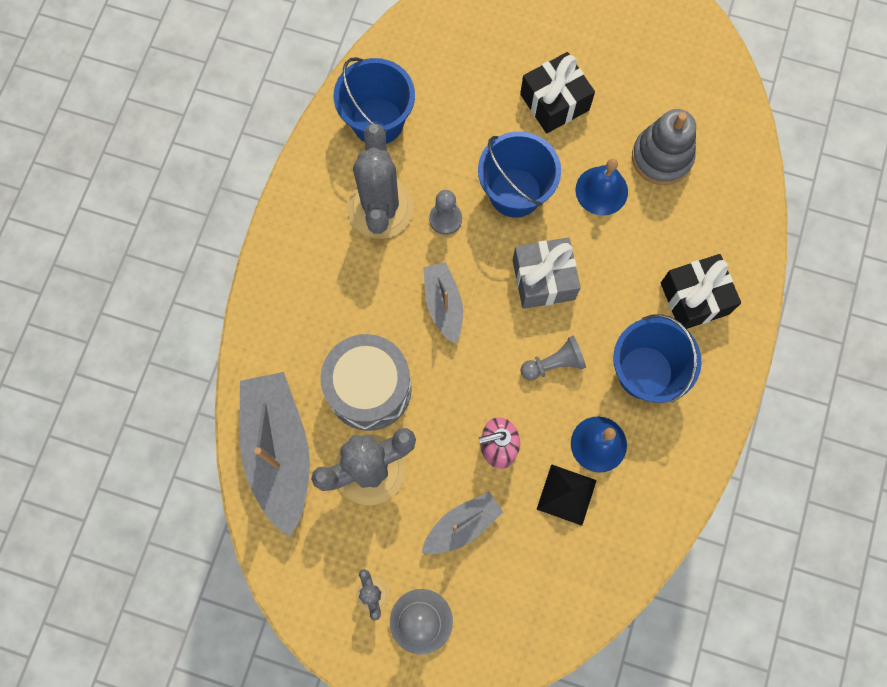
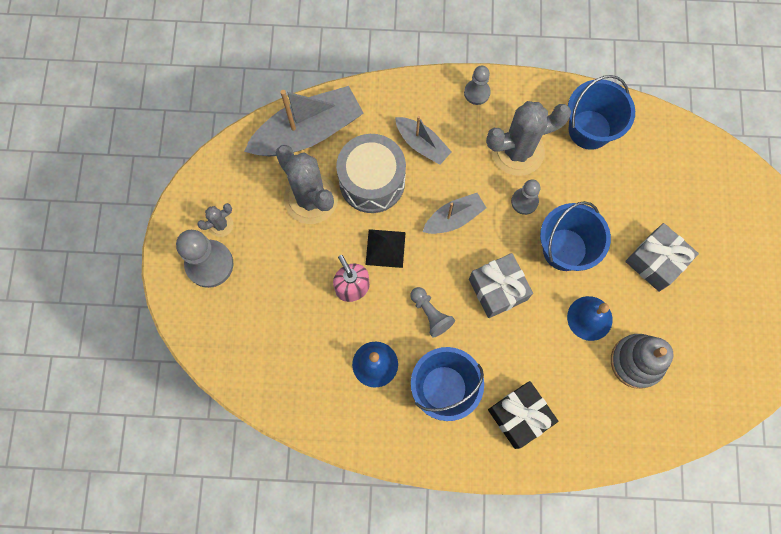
camera: 75 degrees right, 0 degrees up
(291, 233) = (477, 93): none -> grey pawn
(462, 525) = (286, 276): grey boat -> grey boat (422, 144)
(554, 102) = (655, 261): black gift -> grey gift
(566, 494) = (328, 348): black pyramid -> black pyramid (385, 248)

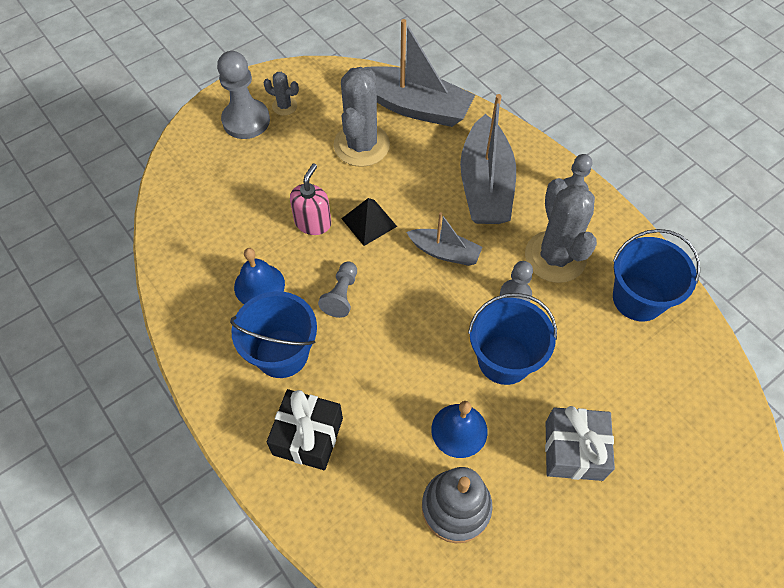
camera: 50 degrees right, 15 degrees down
(372, 181) = (417, 174): grey drum -> none
(422, 144) = (485, 185): grey boat -> grey boat, size x1.83
(497, 289) = (413, 331): grey gift -> none
(517, 151) = (555, 257): grey cactus -> grey cactus turned 45 degrees clockwise

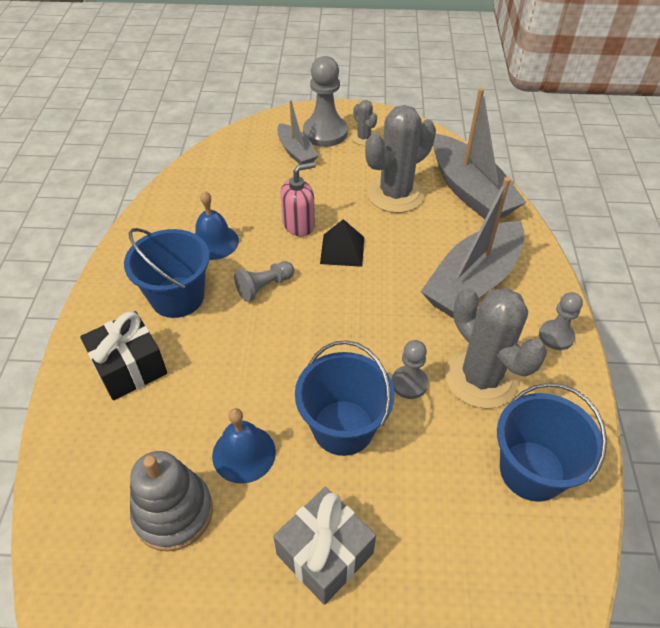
camera: 40 degrees right, 10 degrees down
(444, 252) = (381, 309): grey boat -> grey boat (296, 152)
(555, 257) = (481, 378): grey cactus -> grey cactus turned 60 degrees counterclockwise

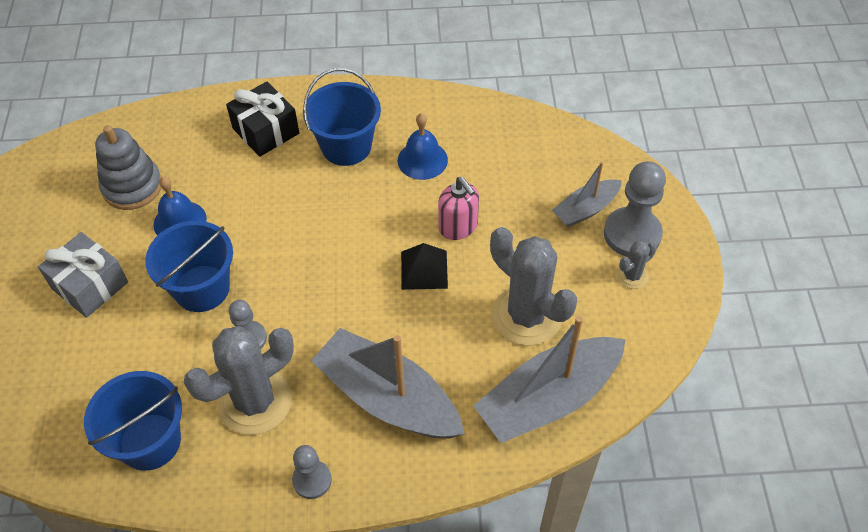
camera: 85 degrees right, 5 degrees up
(264, 287) = (364, 209): grey pawn -> none

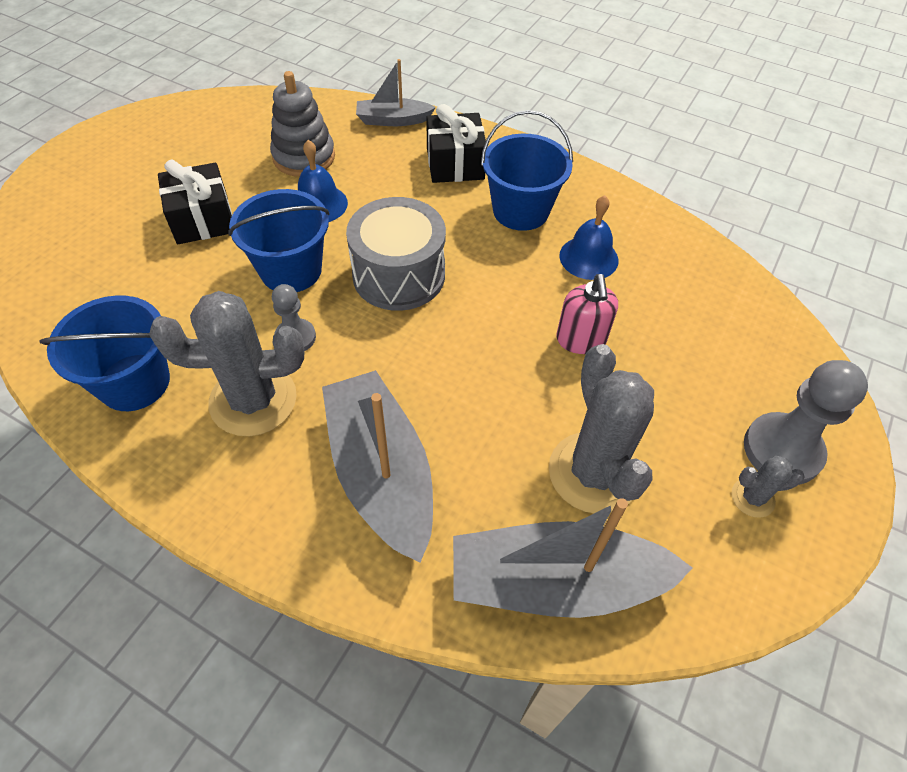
camera: 30 degrees right, 0 degrees up
(90, 285) = (203, 219): grey gift -> black gift
(291, 247) = (399, 275): none -> grey drum
(312, 480) = (242, 512): grey pawn -> none
(424, 269) = (514, 363): black pyramid -> none
(585, 209) = (740, 394): grey boat -> grey boat (393, 120)

